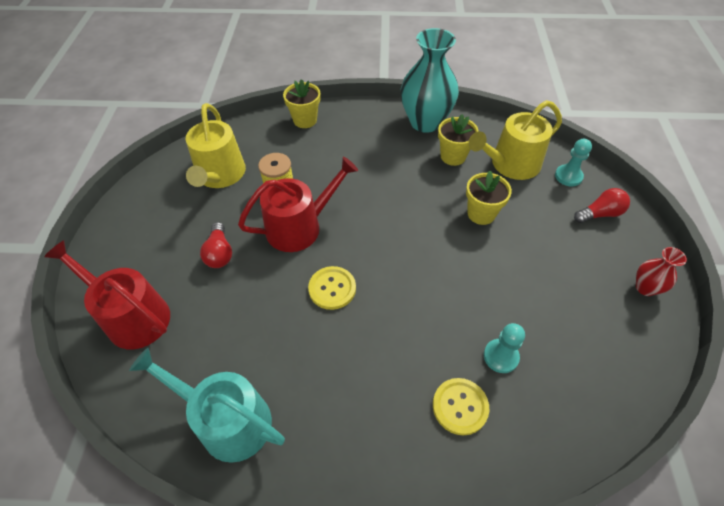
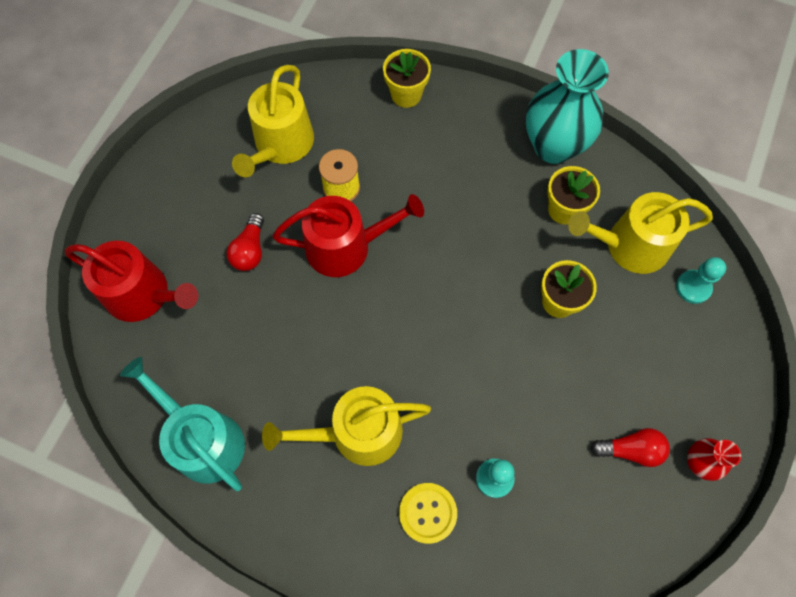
camera: 20 degrees right, 15 degrees up
(132, 316) = (143, 295): red watering can -> red watering can turned 150 degrees clockwise
(332, 288) = (352, 336): yellow button -> none
(368, 362) = (357, 433): none -> yellow watering can
(600, 214) = (702, 352): red light bulb -> red light bulb (630, 450)

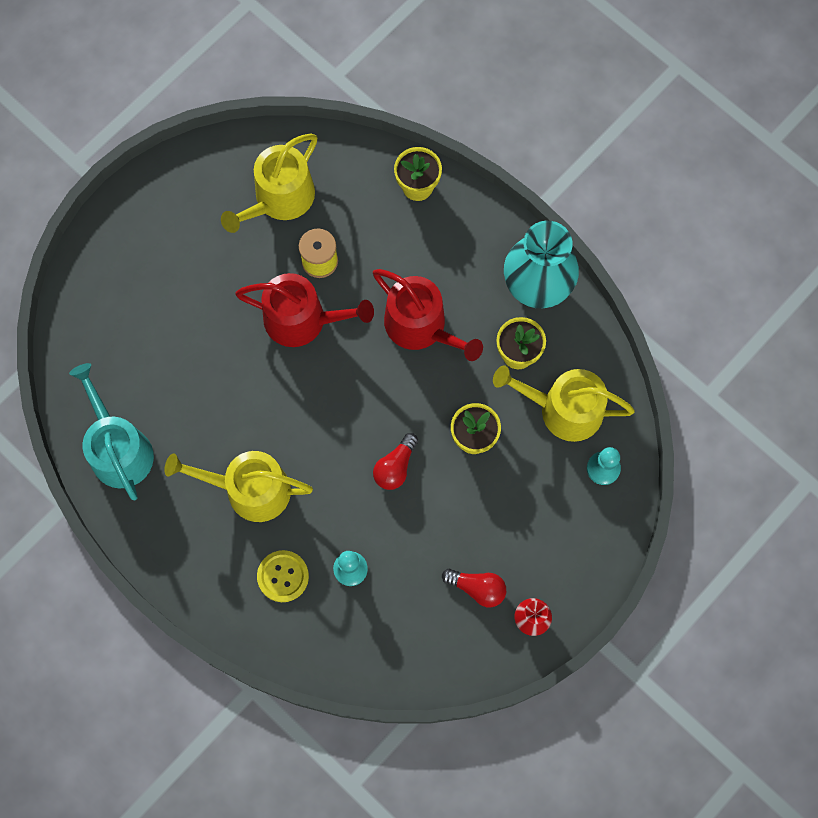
camera: 20 degrees right, 5 degrees up
(143, 295) = (108, 303): red watering can -> red watering can (421, 326)
(250, 250) = (215, 293): red light bulb -> red light bulb (395, 467)

